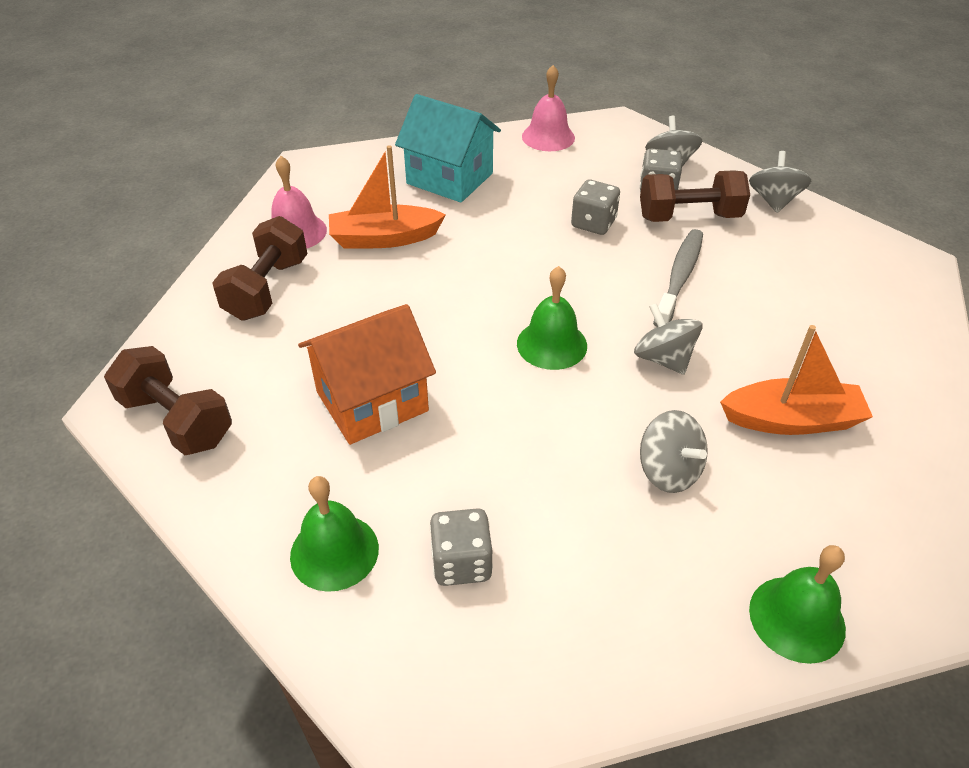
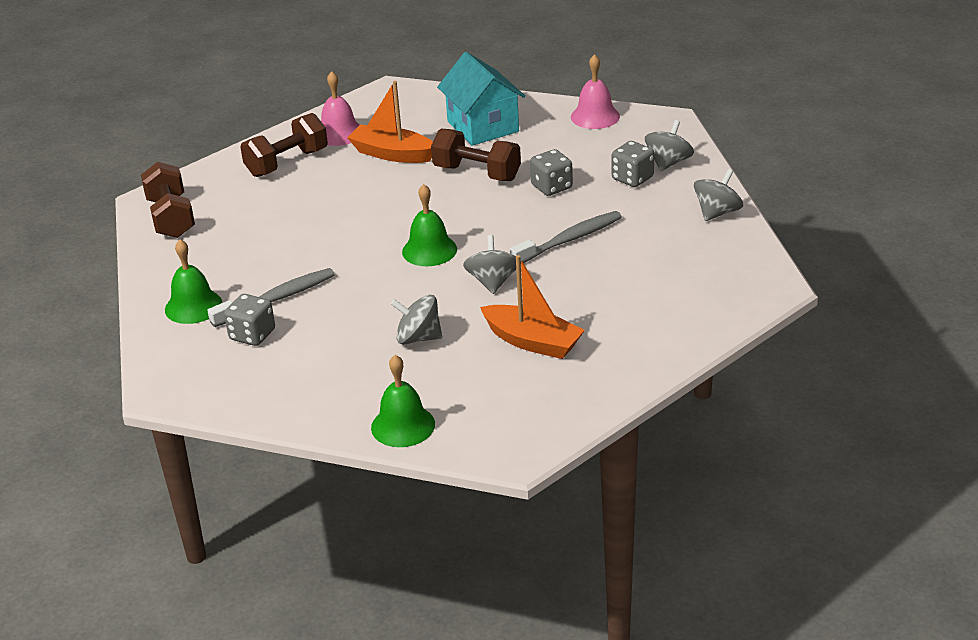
camera: 35 degrees right, 10 degrees down
(372, 401) = (286, 244): orange house -> none
(439, 489) = (277, 299): none -> grey toothbrush
(668, 471) = (418, 338): grey spinning top -> grey spinning top turned 105 degrees clockwise
(689, 217) = (631, 204): brown dumbbell -> brown dumbbell (477, 173)

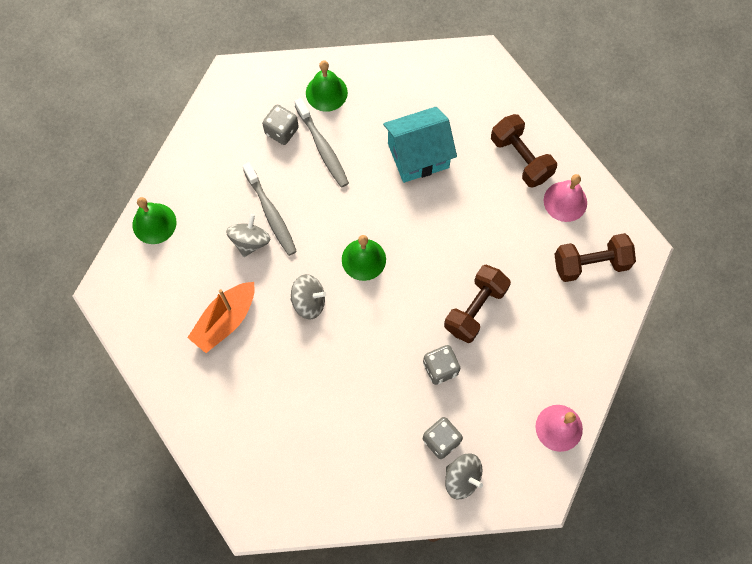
camera: 95 degrees right, 35 degrees up
(171, 218) = (451, 74): brown dumbbell -> brown dumbbell (590, 264)
(392, 154) = (520, 242): orange boat -> none
(483, 126) = (556, 323): turquoise house -> turquoise house (418, 155)
(569, 240) = (355, 370): grey toothbrush -> grey toothbrush (271, 214)
(717, 213) = (370, 502): grey spinning top -> none

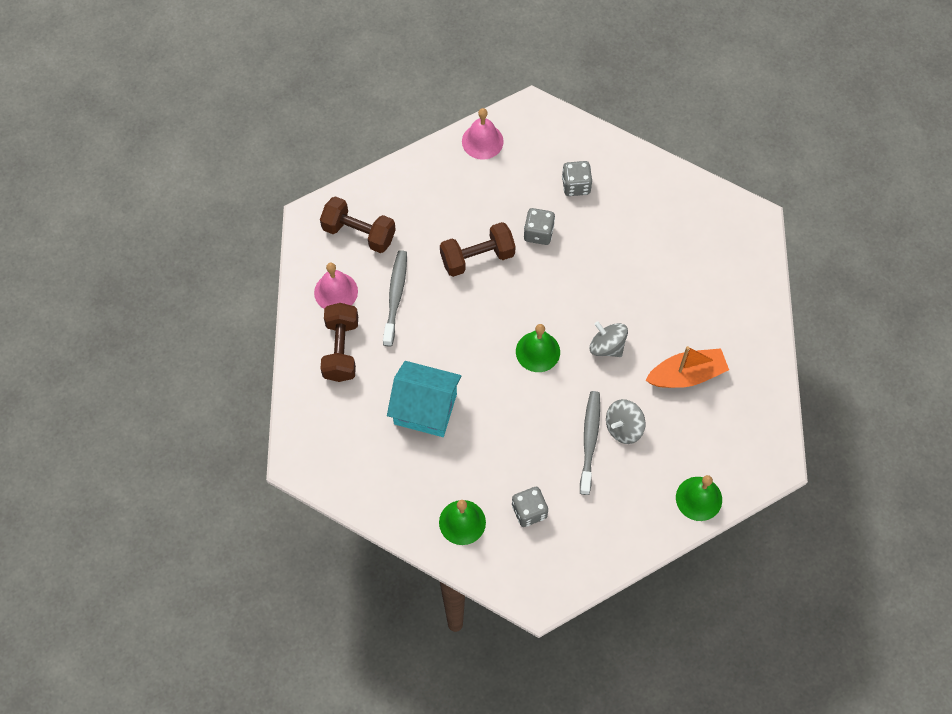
camera: 145 degrees left, 5 degrees down
(322, 148) = (503, 471): grey toothbrush -> grey toothbrush (395, 296)
(462, 478) = (579, 153): grey spinning top -> none

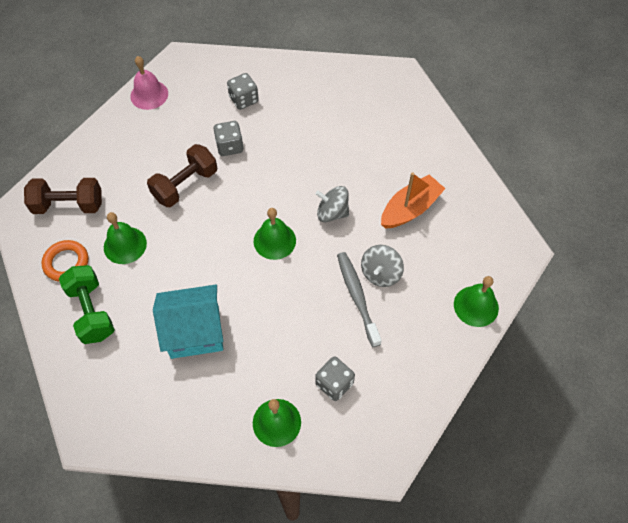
camera: 25 degrees left, 5 degrees down
(336, 292) = (66, 263): pink bell -> orange ring
(341, 349) = (91, 312): brown dumbbell -> green dumbbell
(395, 296) = (125, 245): grey toothbrush -> green bell

